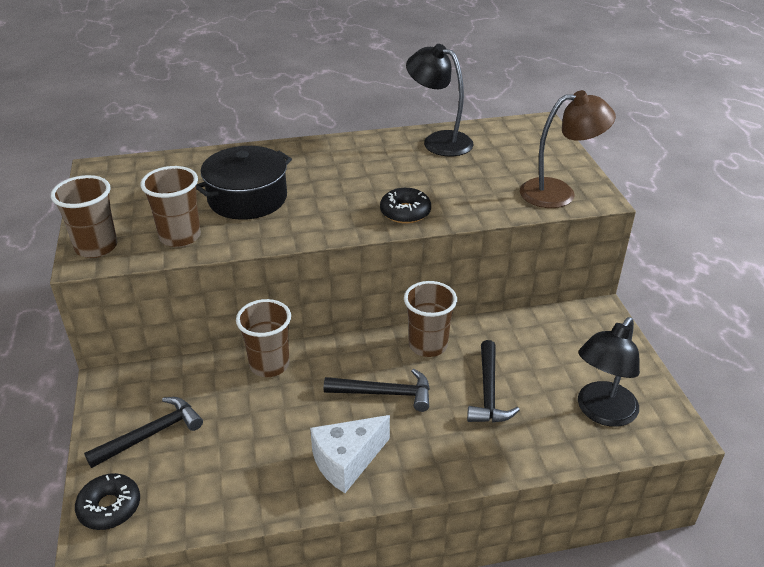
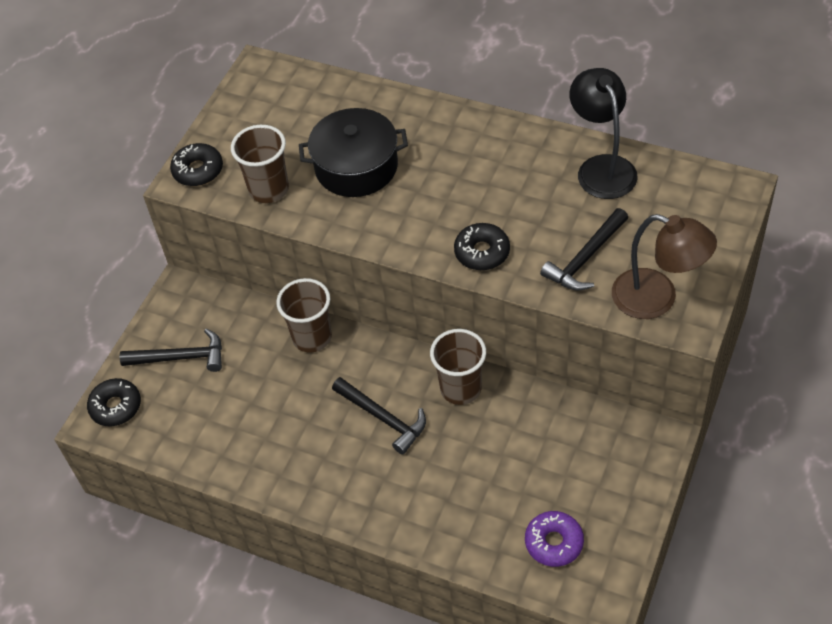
camera: 40 degrees right, 15 degrees up
(96, 247) = (198, 170): brown cup -> black donut
(347, 461) = (304, 465): white cheese -> none
(488, 392) = (472, 466): black hammer -> black hammer (585, 258)
(601, 412) = (554, 542): black lamp -> purple donut

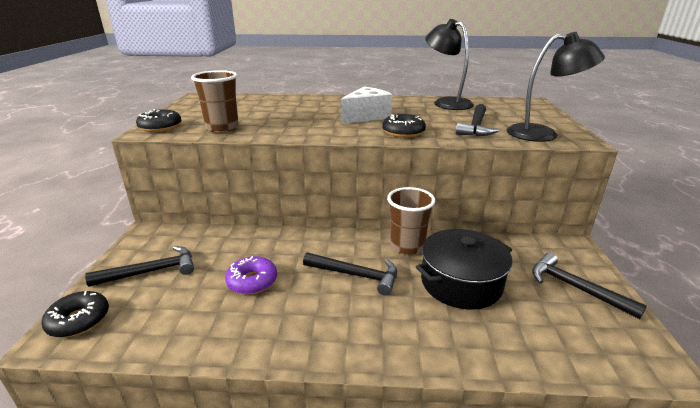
camera: 25 degrees left, 25 degrees down
(312, 337) = (271, 239): brown cup -> none
(356, 167) = (286, 116): black pot -> black pot (461, 283)
(460, 192) = (366, 116): none -> white cheese
(554, 542) = (569, 329): purple donut -> purple donut (252, 281)
(605, 498) = (575, 287): none -> black hammer
(657, 299) = (542, 134): brown lamp -> black lamp

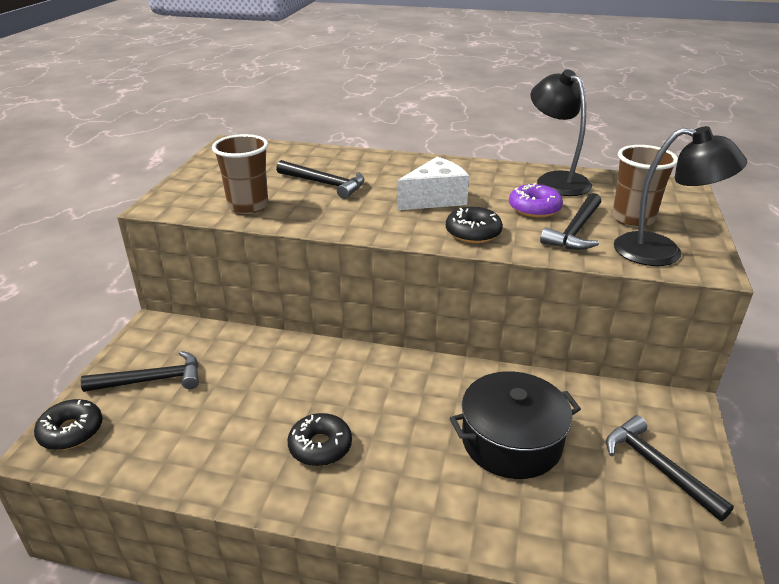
camera: 10 degrees right, 5 degrees up
(160, 127) = (175, 198): black donut -> black donut (320, 446)
(252, 281) = (262, 407): purple donut -> purple donut (534, 208)
(356, 275) = (385, 415): black hammer -> black hammer (325, 184)
(407, 246) = (460, 382): brown cup -> brown cup (633, 219)

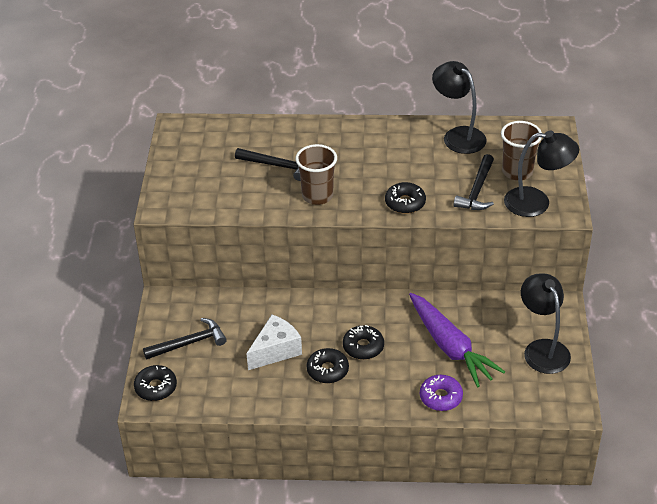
camera: 10 degrees left, 10 degrees up
(248, 206) = (229, 199): brown cup -> brown cup (317, 196)
(383, 421) = (363, 347): none -> black donut
(435, 199) = (369, 171): white cheese -> white cheese (275, 350)
(511, 441) = (450, 347): black pot -> purple carrot
(534, 208) = (445, 171): purple donut -> purple donut (441, 397)
(657, 467) = (542, 349): black hammer -> black lamp

